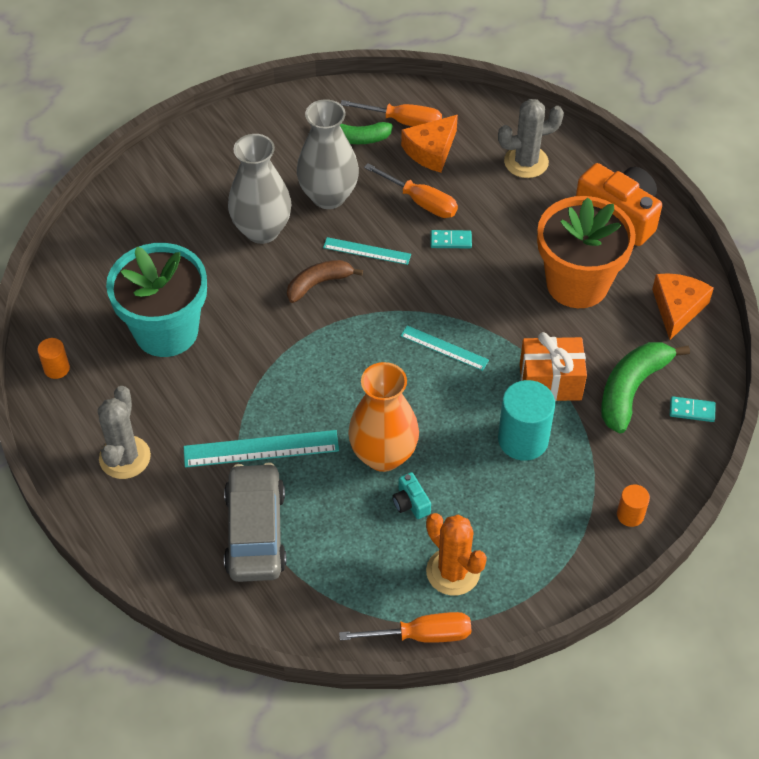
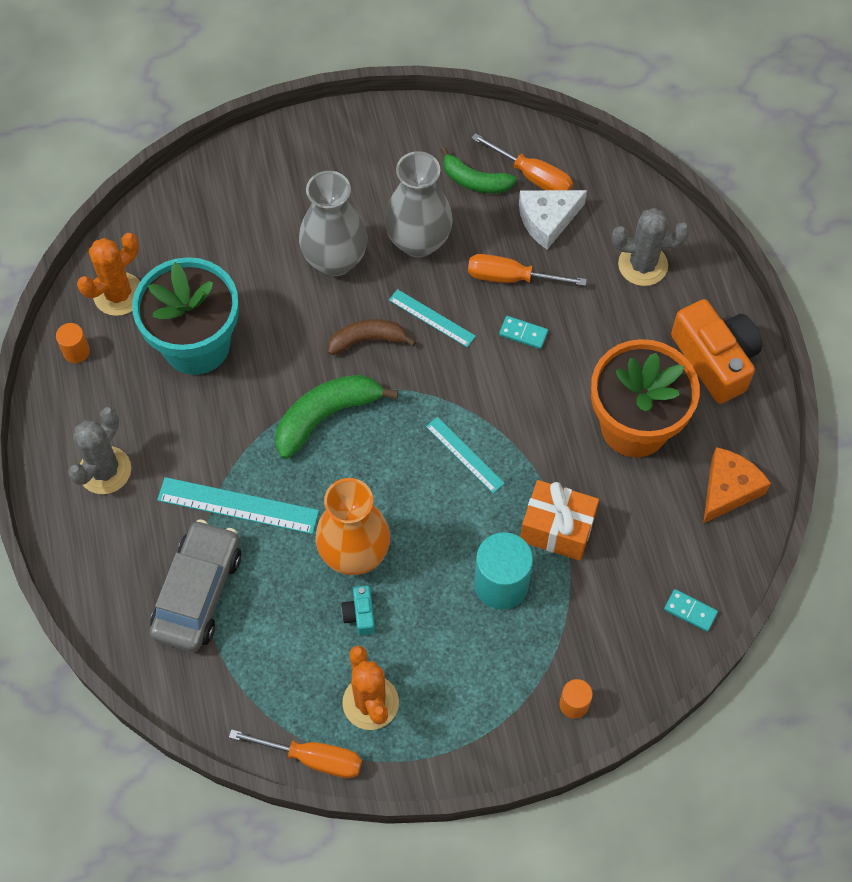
camera: 20 degrees right, 10 degrees up
(76, 311) = (118, 294): none -> orange cactus
(420, 202) = (511, 278): orange screwdriver -> orange screwdriver turned 135 degrees clockwise
(431, 150) = (547, 220): orange cheese -> white cheese
(631, 389) = (637, 566): green banana -> green banana (326, 416)

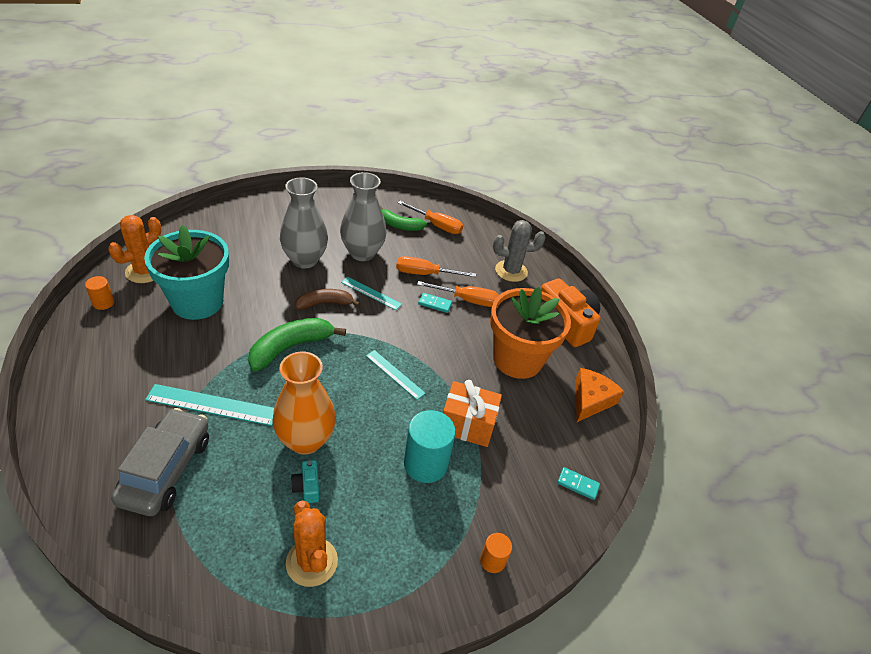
camera: 10 degrees left, 20 degrees down
(105, 470) = (105, 378): grey cactus -> none
(312, 758) = (252, 615): orange screwdriver -> orange screwdriver (467, 300)
(547, 220) = (447, 246): white cheese -> none

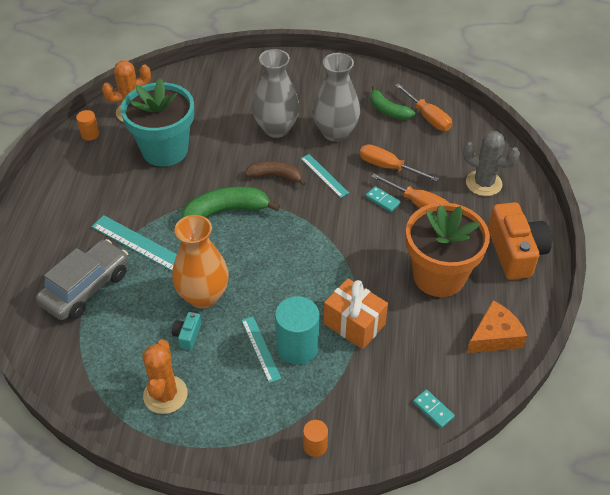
camera: 30 degrees right, 5 degrees up
(395, 374) = (309, 259): turquoise ruler -> turquoise ruler (261, 348)

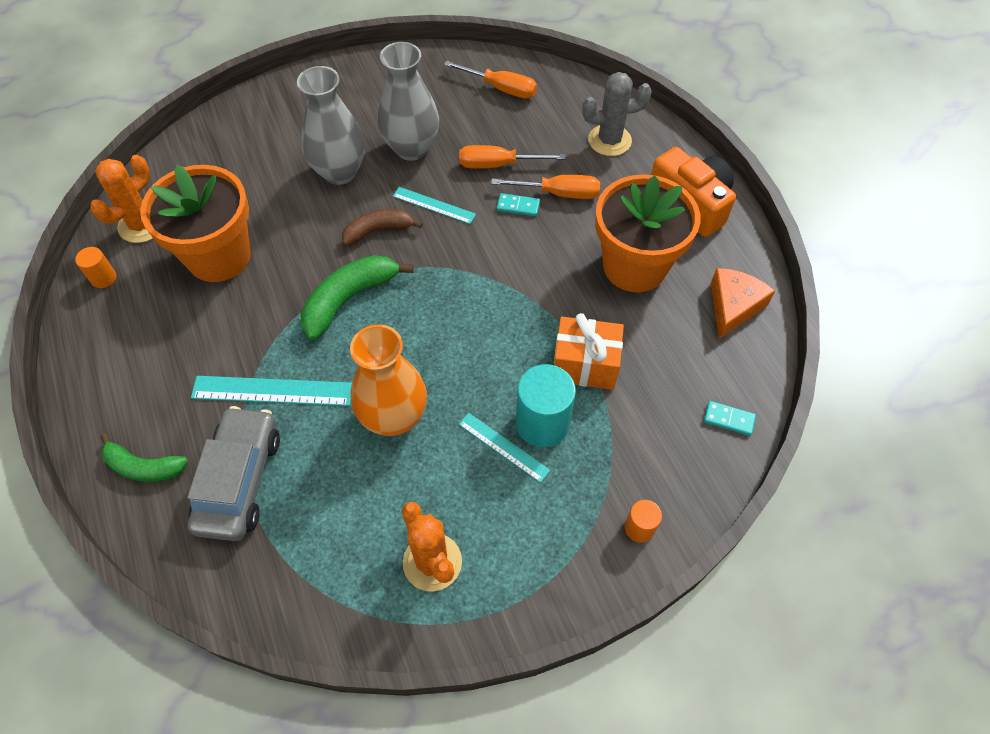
camera: 30 degrees left, 10 degrees up
(165, 150) = (219, 256): turquoise flower pot -> orange flower pot
(187, 335) = (408, 475): turquoise camera -> none
(388, 110) = (453, 98): green banana -> green banana (144, 467)

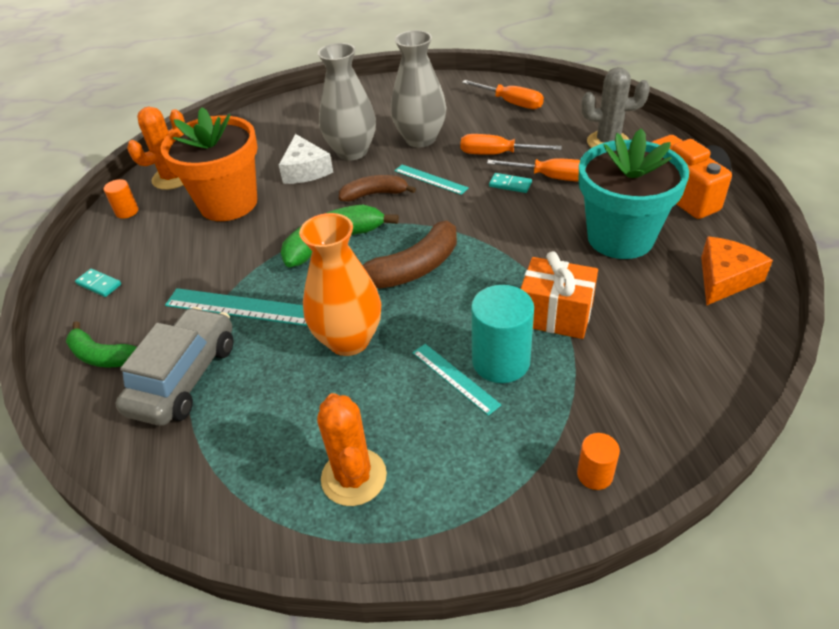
camera: 15 degrees right, 15 degrees down
(293, 202) = (305, 170): none -> white cheese
(438, 324) = (413, 269): none -> brown banana
(634, 266) = (620, 238): orange flower pot -> turquoise flower pot
(729, 419) = (712, 379): turquoise domino -> turquoise domino (99, 284)

